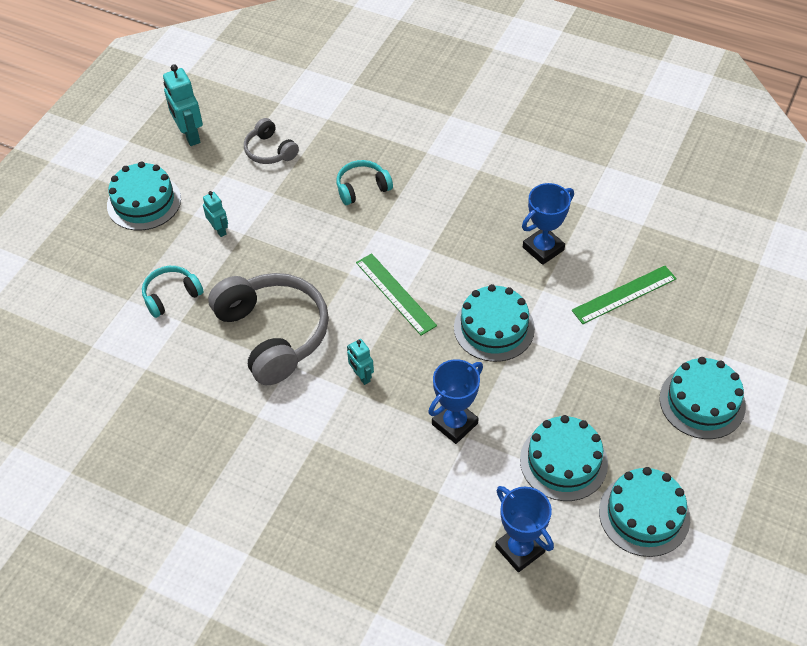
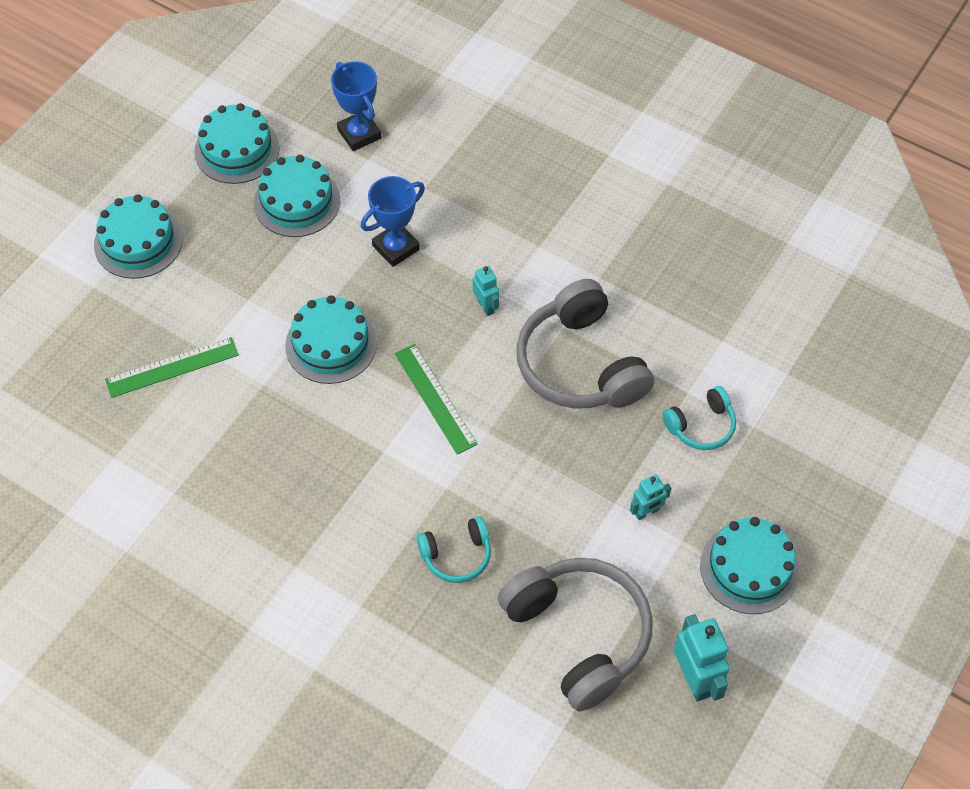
camera: 175 degrees left, 5 degrees up
(219, 230) = (647, 512): turquoise robot -> turquoise robot turned 90 degrees counterclockwise
(270, 151) = (579, 635): grey headphones -> grey headphones, size x1.98
(543, 248) = (246, 437): blue trophy -> none

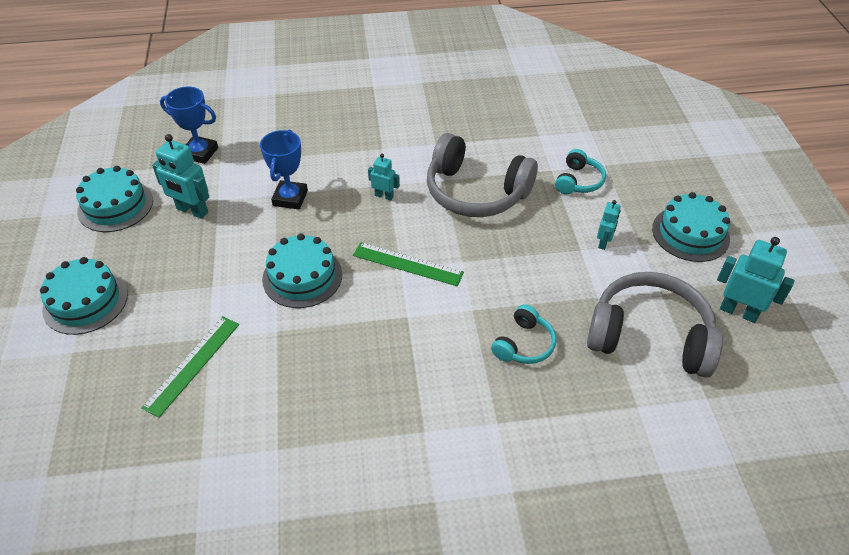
camera: 40 degrees left, 10 degrees down
(297, 202) = (192, 211): turquoise cake -> turquoise robot

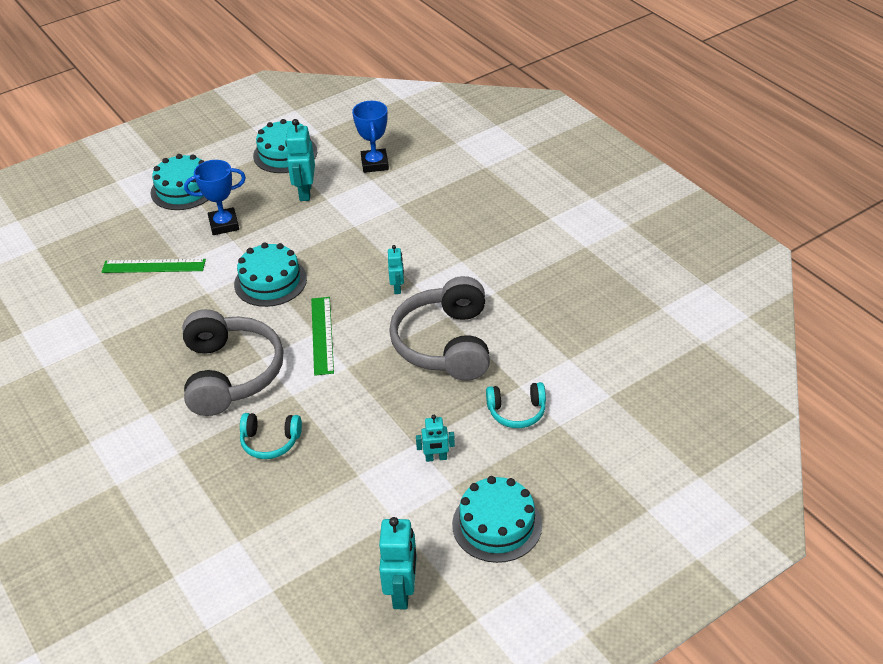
camera: 65 degrees right, 5 degrees down
(290, 198) = (356, 236): blue trophy -> blue trophy (224, 225)
(649, 336) = (328, 527): grey headphones -> grey headphones (230, 374)

